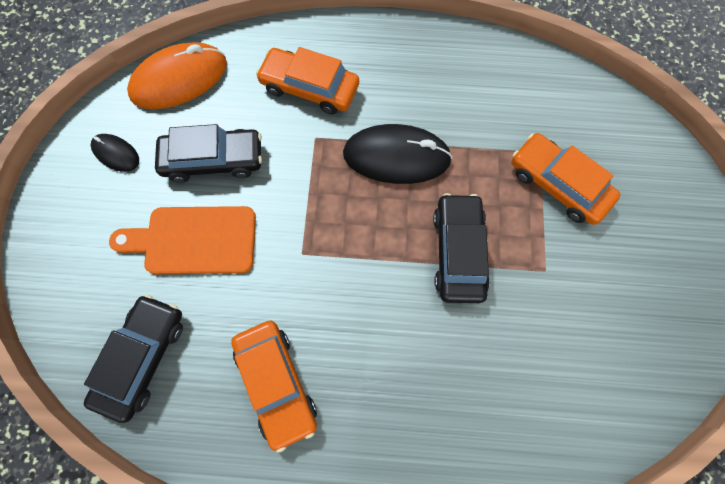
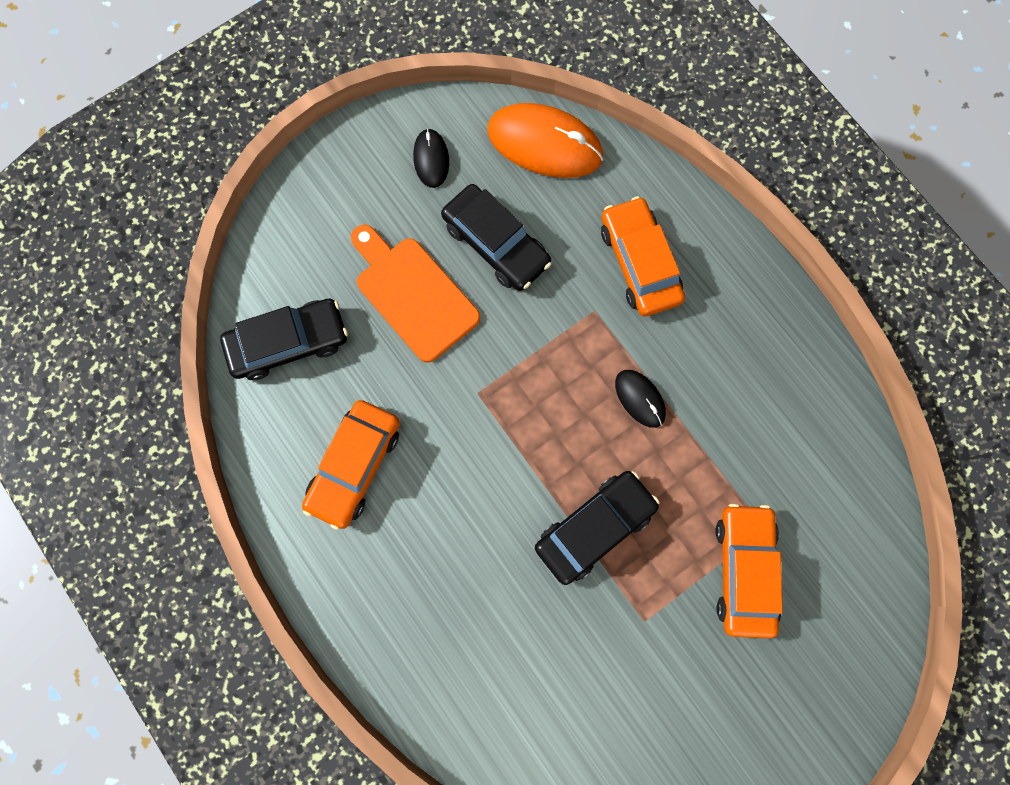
camera: 50 degrees right, 5 degrees up
(396, 156) = (640, 398): black mouse -> black mouse, size x0.52

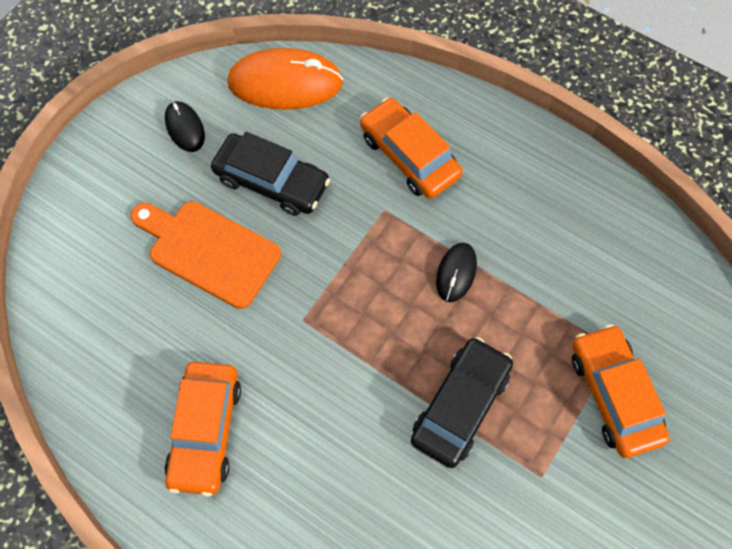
camera: 20 degrees left, 10 degrees down
(288, 343) = (101, 336): black car -> none
(640, 398) = (456, 273): black mouse -> black mouse turned 75 degrees clockwise

